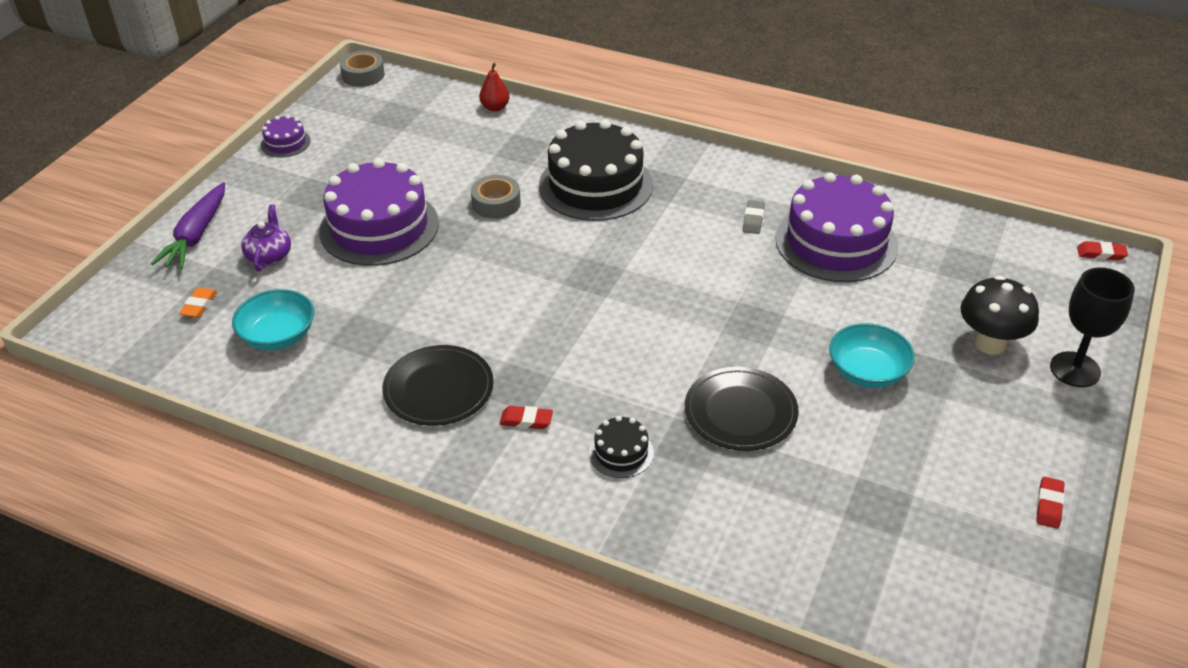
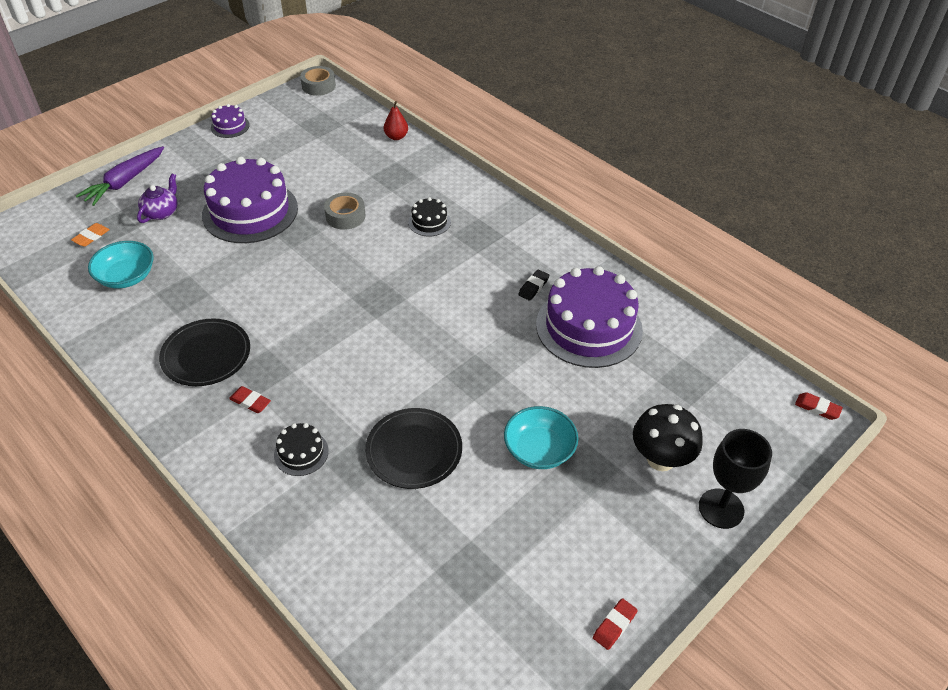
camera: 20 degrees right, 5 degrees up
(595, 185) = (429, 222): black cake -> black cake, size x0.45
(753, 220) = (533, 287): grey eraser -> black eraser

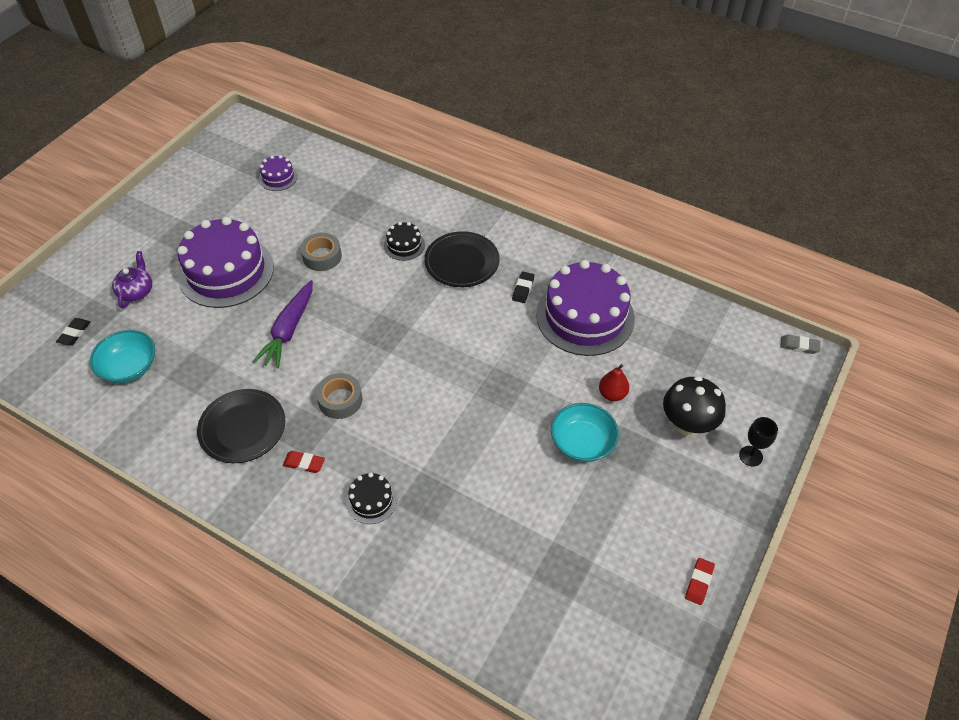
camera: 15 degrees left, 5 degrees up
(91, 237) = (74, 333): orange eraser -> black eraser
(124, 182) = (84, 267): purple carrot -> purple carrot (289, 330)
(230, 126) = (169, 185): purple cake -> purple cake (278, 177)
(318, 86) = (242, 124): grey tape -> grey tape (340, 400)
(396, 137) = (339, 164): red pear -> red pear (612, 394)
(414, 450) = (473, 471): black plate -> black plate (462, 262)
(721, 508) = (750, 456): black goblet -> black goblet, size x0.59
(817, 408) = (799, 346): red eraser -> grey eraser

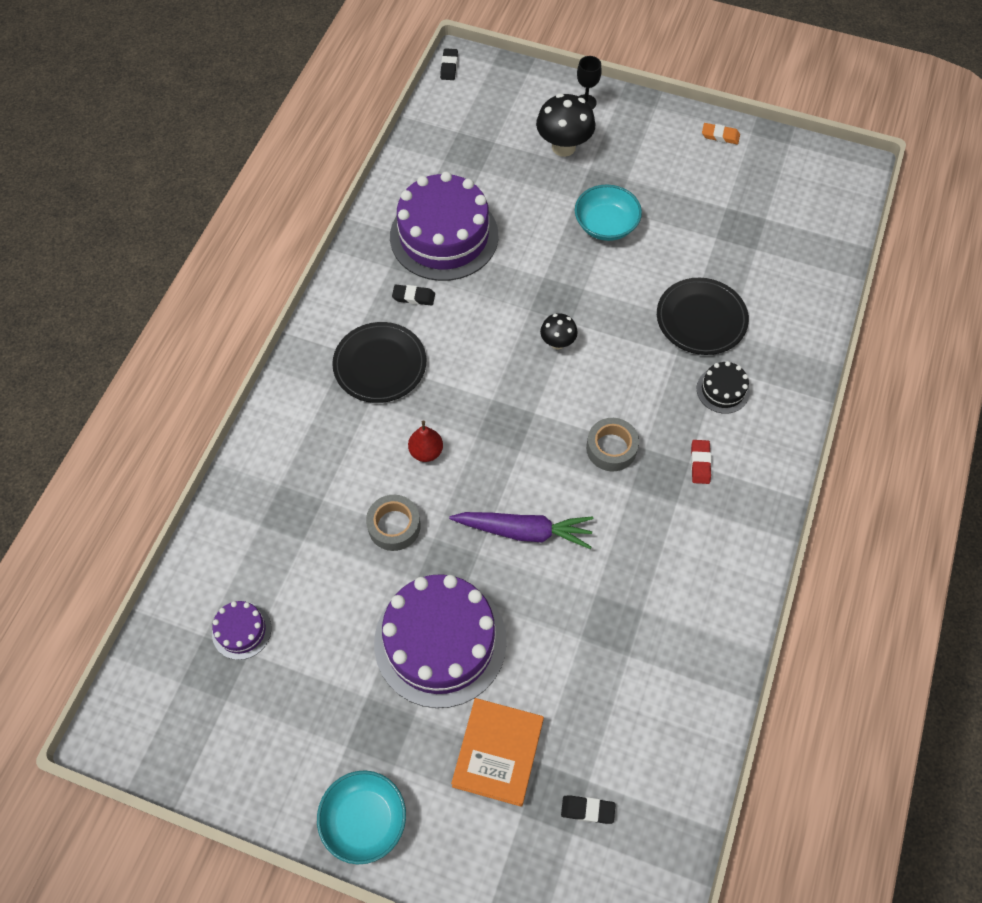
camera: 100 degrees left, 10 degrees up
(129, 367) = (624, 708): turquoise bowl -> turquoise bowl (364, 820)
(136, 292) = (498, 753): purple teapot -> orange book
(242, 428) = (674, 540): black plate -> black plate (701, 318)
(404, 245) = (360, 433): black cake -> none
(455, 380) = (557, 342): none -> black mushroom
(612, 394) = (542, 205): red pear -> red pear (426, 451)
(699, 582) = (720, 136): red eraser -> orange eraser
(799, 346) = (449, 66): grey eraser -> black eraser

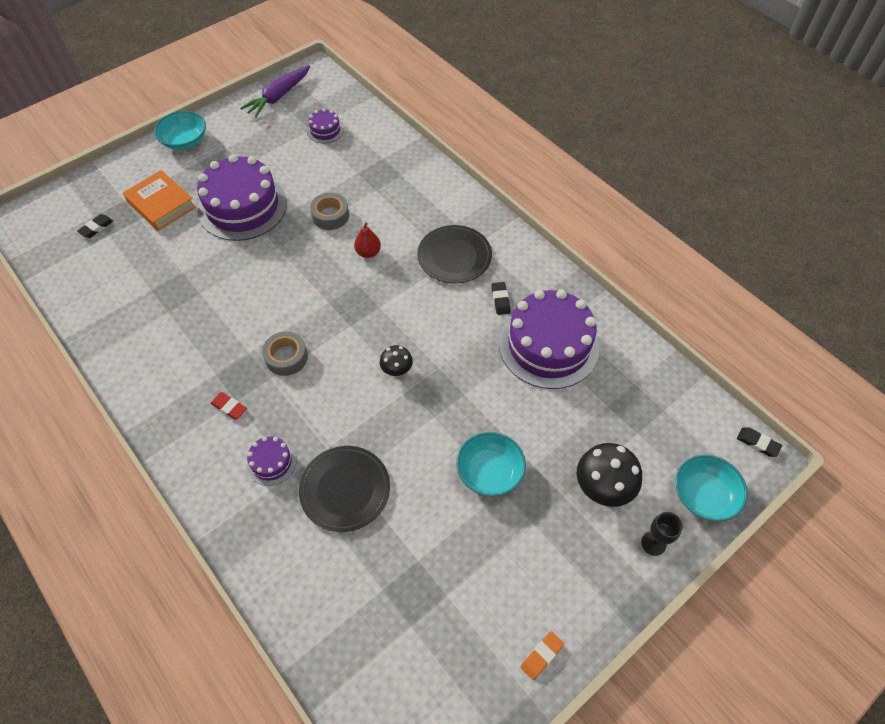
camera: 120 degrees right, 5 degrees down
(413, 297) = (500, 300): black eraser -> black eraser turned 45 degrees counterclockwise
(522, 85) = (704, 495): none -> turquoise bowl
(524, 531) = (271, 277): purple carrot -> purple carrot (278, 97)
(722, 390) = (271, 462): black cake -> purple cake

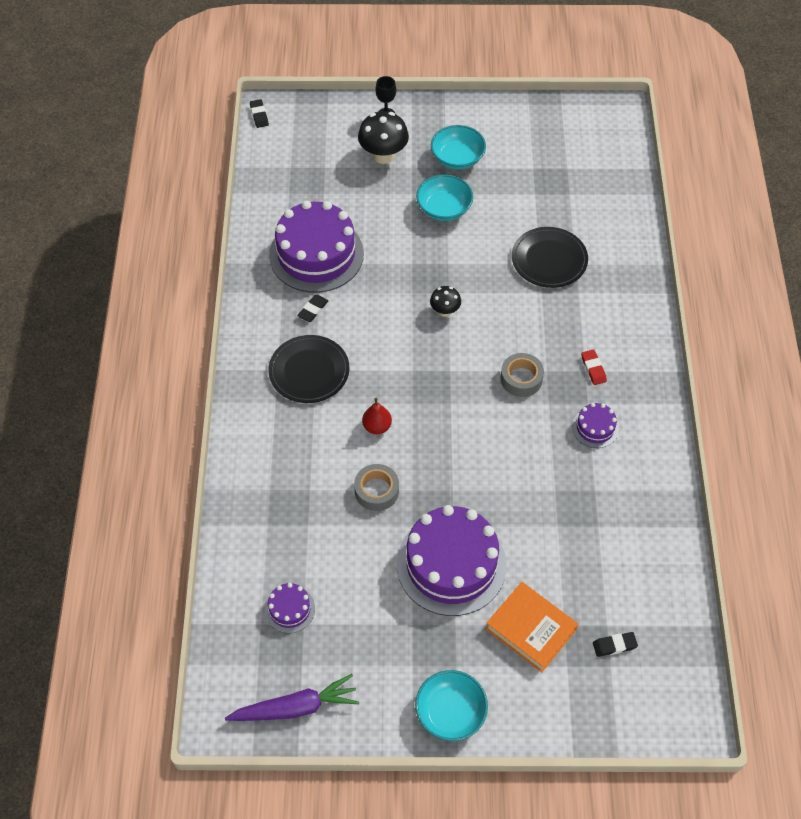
camera: 140 degrees left, 0 degrees up
(161, 204) = (531, 629): orange book -> orange book turned 45 degrees counterclockwise
(271, 462) = (588, 309): purple cake -> purple cake (595, 428)
(541, 656) = (505, 113): orange eraser -> none
(704, 495) = (327, 115): turquoise bowl -> turquoise bowl (457, 158)

